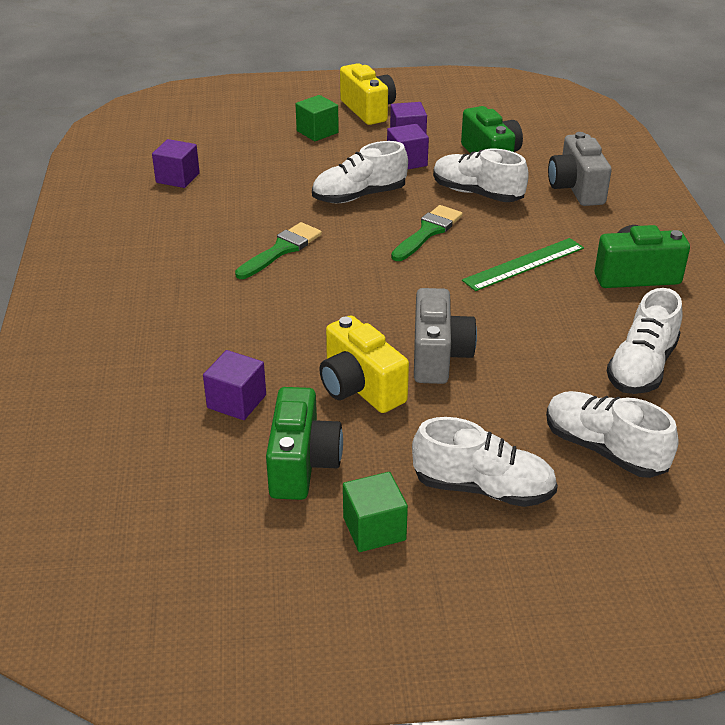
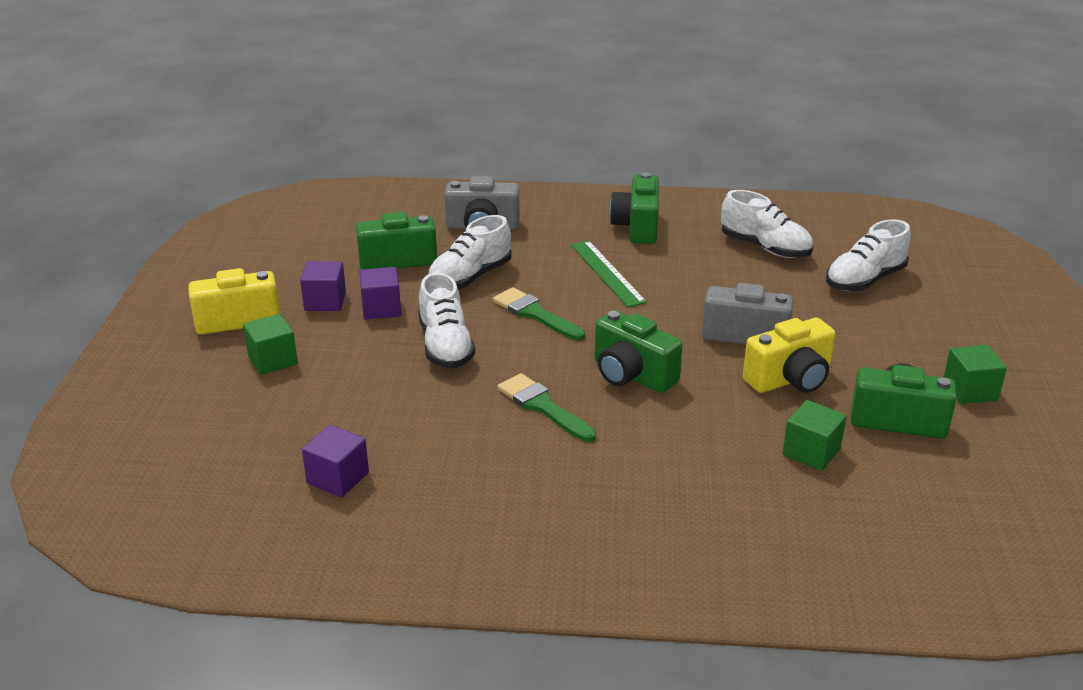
camera: 80 degrees left, 5 degrees down
(236, 401) = (811, 452): purple cube -> green cube
(341, 291) = (631, 375): none -> green camera
(483, 488) = (915, 336): white shoe -> none

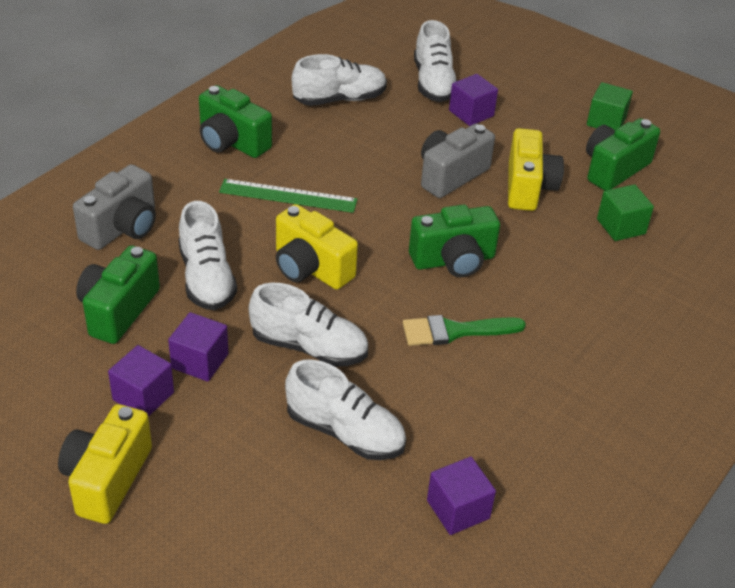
camera: 60 degrees left, 10 degrees up
(272, 360) = (217, 480): green cube -> none
(371, 395) = (345, 432): none -> white shoe
(535, 314) = (310, 268): green brush -> yellow camera
(852, 313) = (471, 113): none -> purple cube

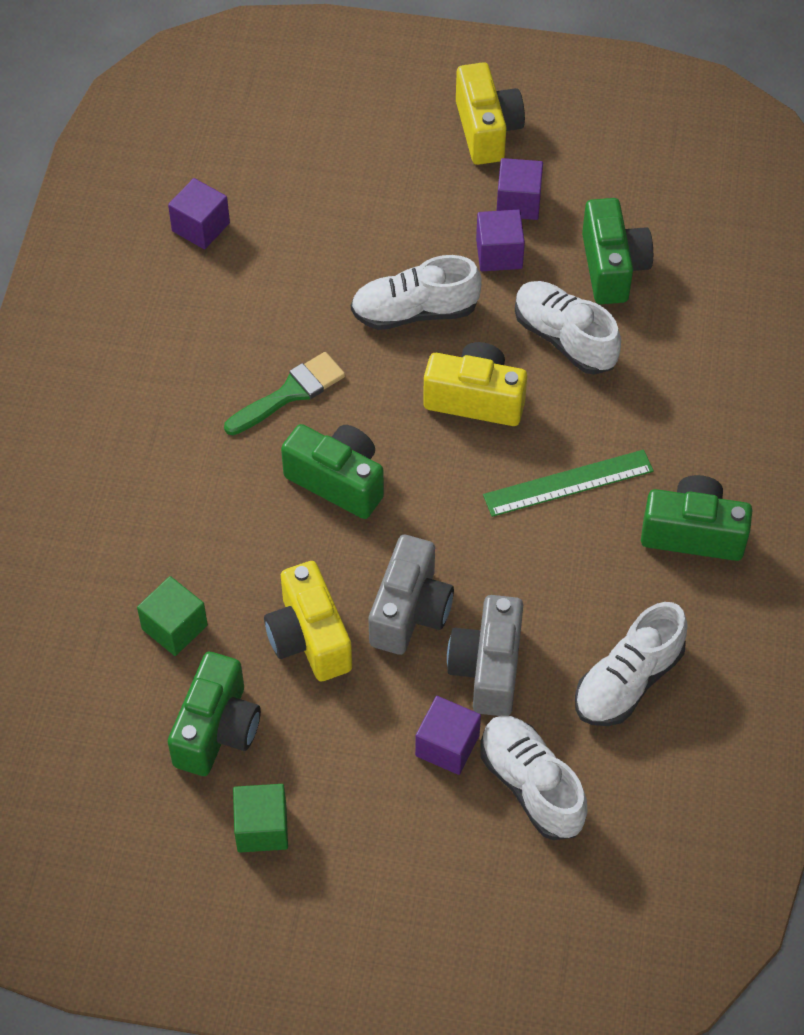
camera: 155 degrees right, 15 degrees up
(122, 228) = (696, 356): grey camera -> grey camera (488, 668)
(345, 432) = (330, 248): white shoe -> none
(453, 260) = (338, 481): green camera -> green camera turned 75 degrees clockwise

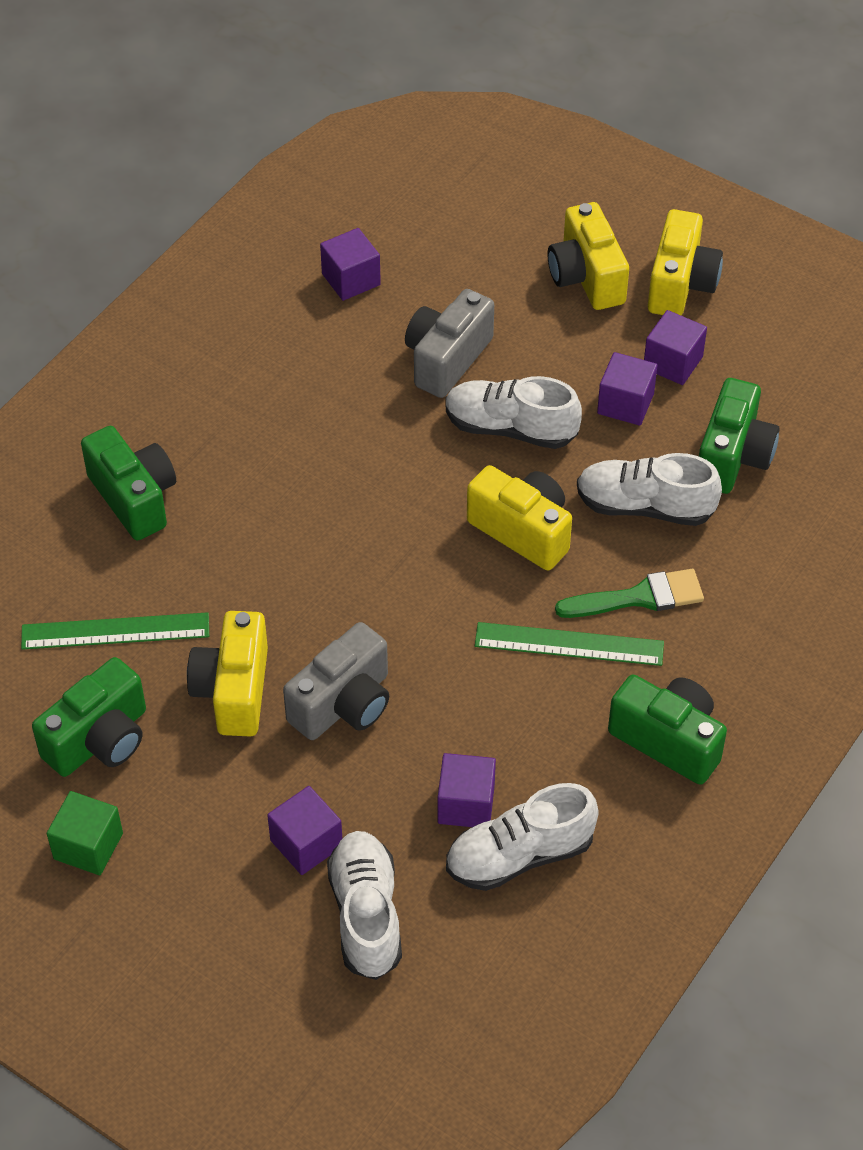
camera: 25 degrees right, 5 degrees down
(174, 627) = (115, 631): green cube -> green ruler
(290, 393) = (347, 460): green brush -> green brush (639, 597)
(338, 481) = (345, 557): green camera -> green camera (134, 498)
(404, 152) = (586, 277): none -> yellow camera
(488, 668) = (387, 787): grey camera -> grey camera (446, 359)
(560, 656) = (466, 804): none -> purple cube
(564, 338) = (645, 506): white shoe -> white shoe turned 60 degrees counterclockwise

